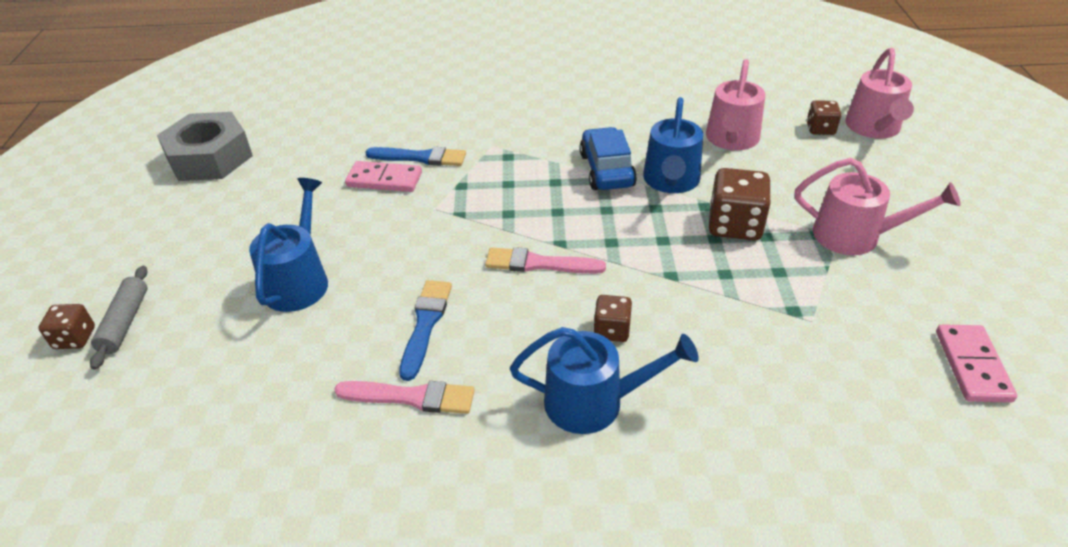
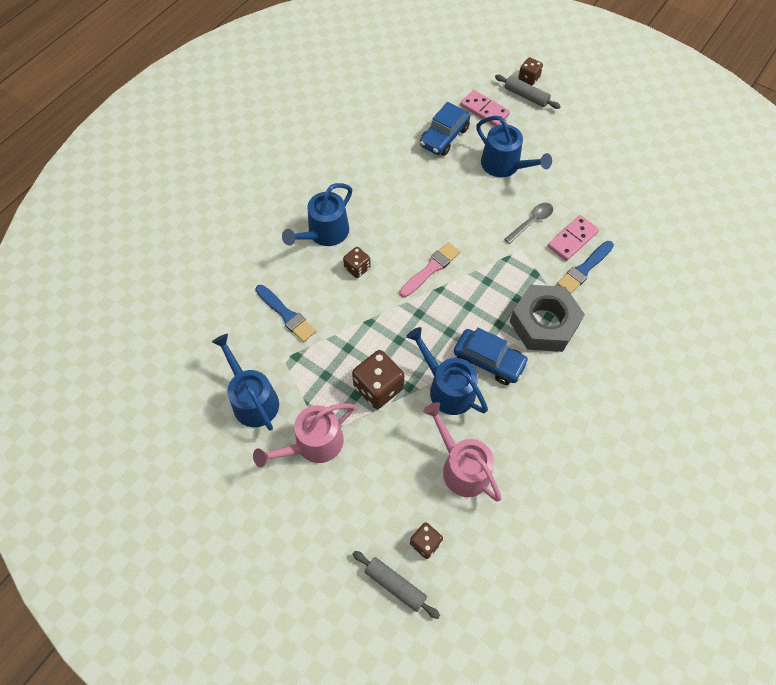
camera: 125 degrees right, 20 degrees up
(210, 158) = (665, 167): grey nut -> grey nut (544, 323)
(280, 371) = (444, 137): none -> blue car
(384, 218) = (531, 222): none -> grey spoon
(411, 397) = (387, 173): pink brush -> none
(425, 324) = (428, 199): blue brush -> blue brush (286, 315)
(874, 128) = (395, 585): pink watering can -> grey rolling pin
(891, 313) = (252, 399): none -> blue watering can
(972, 366) = (195, 400): pink domino -> pink domino (484, 110)

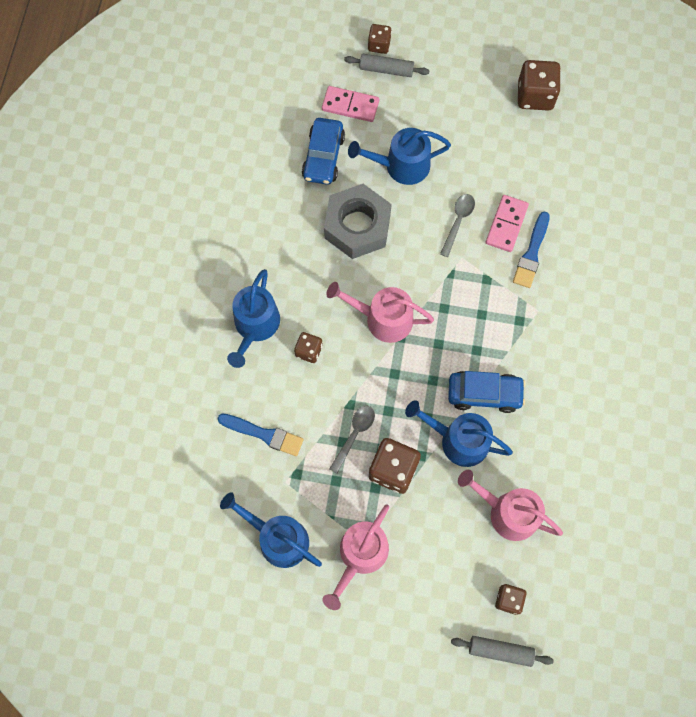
camera: 25 degrees left, 10 degrees up
(360, 346) = (354, 434): none -> grey spoon
(431, 269) = (383, 319): pink brush -> pink watering can
(504, 165) = (401, 166): blue watering can -> blue watering can turned 150 degrees clockwise
(544, 323) = (518, 330): grey nut -> grey nut (357, 226)
(642, 156) = (535, 96): none -> brown dice

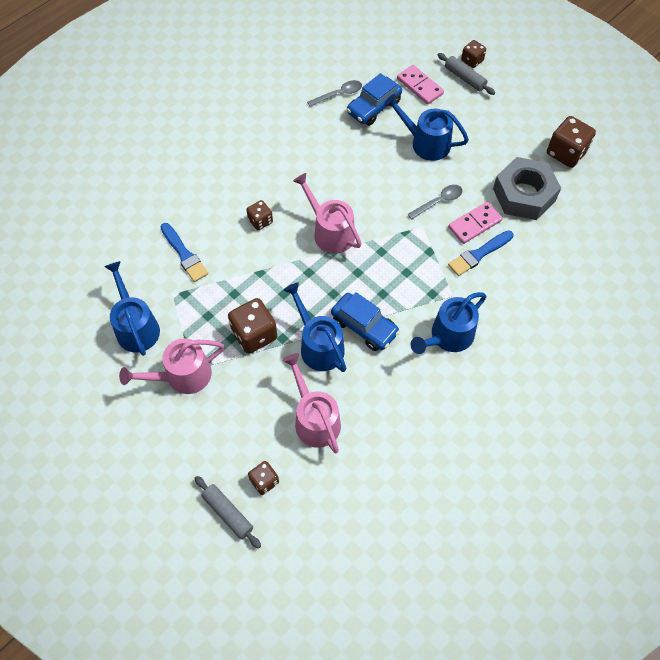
camera: 35 degrees right, 10 degrees down
(255, 326) = (237, 183): blue watering can -> blue watering can (448, 336)
(354, 434) = (246, 294): grey spoon -> grey spoon (339, 94)
(357, 226) = (361, 163): grey nut -> grey nut (524, 194)

